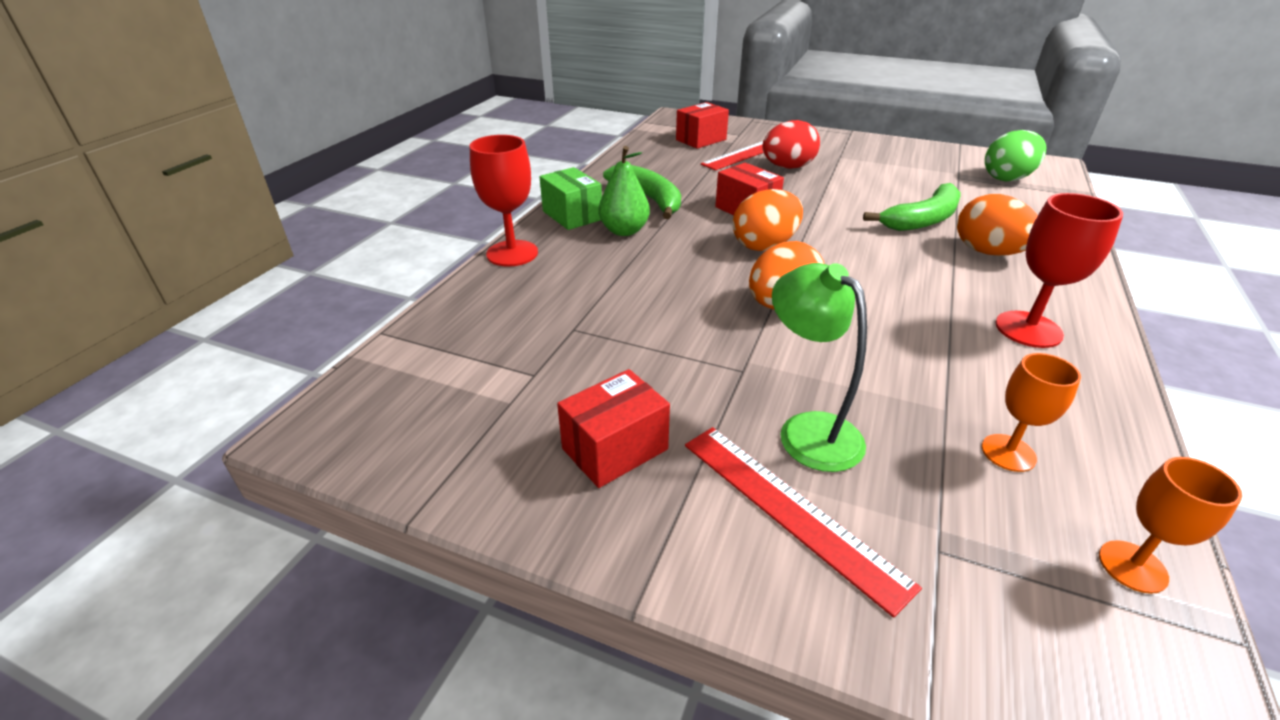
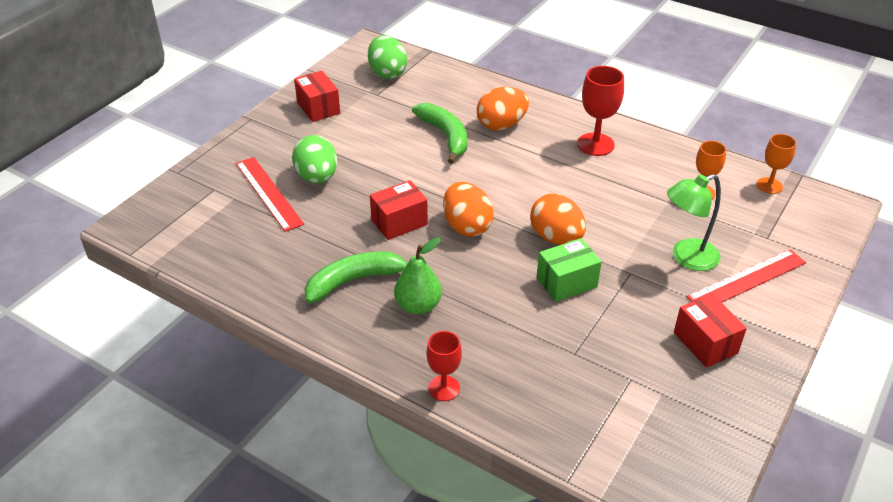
camera: 80 degrees left, 5 degrees up
(512, 253) = (444, 388): red goblet -> red goblet, size x0.65
(572, 215) = (374, 339): green box -> green box (566, 282)
(701, 140) = (216, 219): red box -> red box (318, 108)
(787, 167) = (317, 177): red egg -> green egg

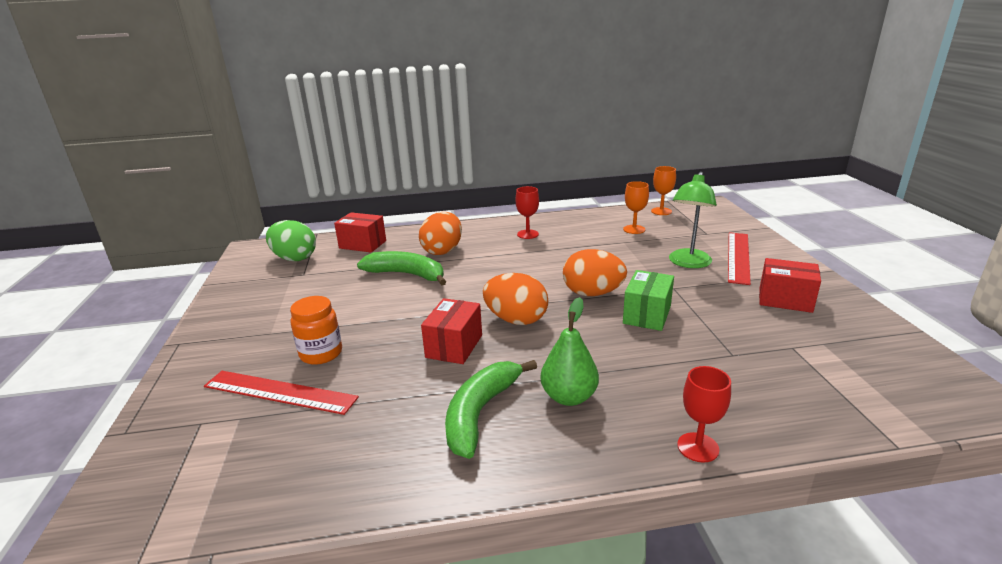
camera: 40 degrees left, 15 degrees down
(317, 177) = (321, 354): green egg -> orange jar
(318, 108) = (252, 305): red box -> red box (362, 244)
(595, 144) = (527, 234): red goblet -> red goblet, size x0.65

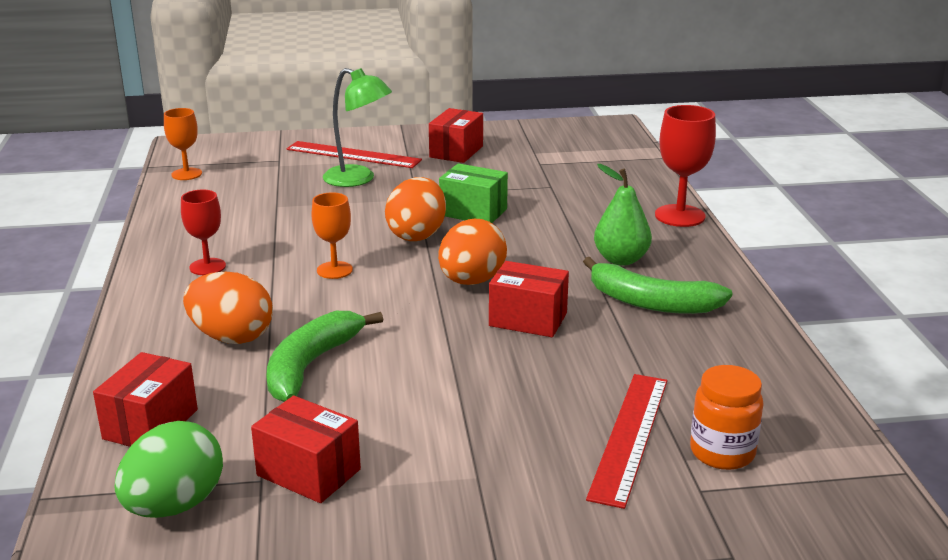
camera: 90 degrees left, 0 degrees up
(302, 284) = (308, 472): none -> red box
(321, 354) = (540, 416): orange jar -> orange jar (722, 453)
(634, 229) = (239, 196): orange goblet -> orange goblet (334, 270)
(698, 447) = (680, 216): red goblet -> red goblet, size x1.54

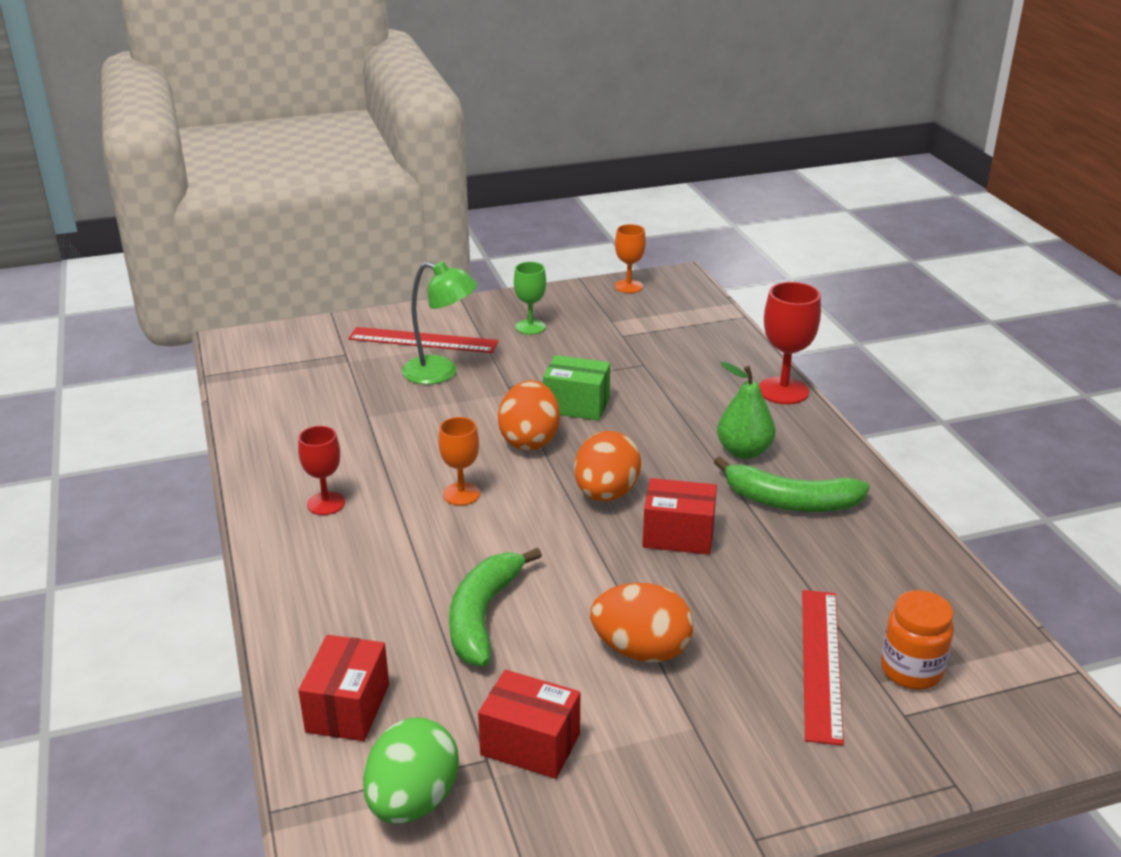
camera: 10 degrees left, 5 degrees up
(186, 174) = (252, 382): orange goblet -> orange goblet (628, 286)
(231, 337) = (387, 590): orange egg -> orange egg (641, 650)
(456, 152) = (530, 327): red box -> green goblet

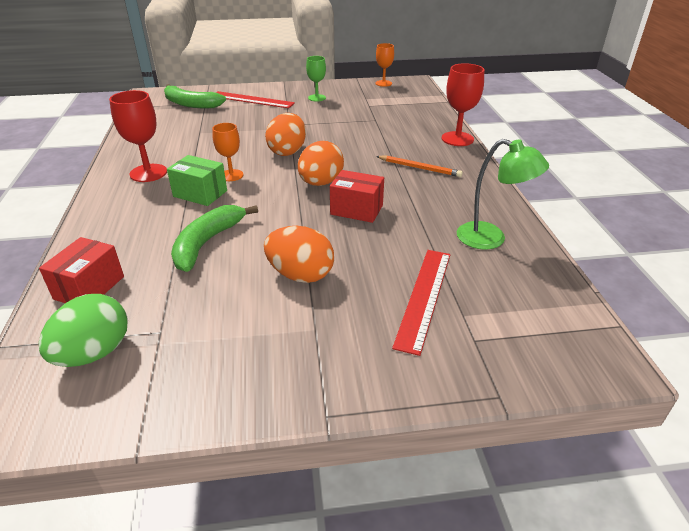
camera: 10 degrees right, 5 degrees up
(326, 503) = (148, 173): red goblet -> red goblet, size x1.54
(441, 373) = (253, 115): green lamp -> green lamp (491, 239)
(530, 744) = (195, 326): red box -> none
(576, 405) = (325, 136): green box -> green box (200, 193)
(744, 451) = (419, 168): green pear -> orange pencil
(790, 501) = (439, 198): green banana -> green banana (190, 104)
(911, 670) = (489, 310): orange jar -> none

